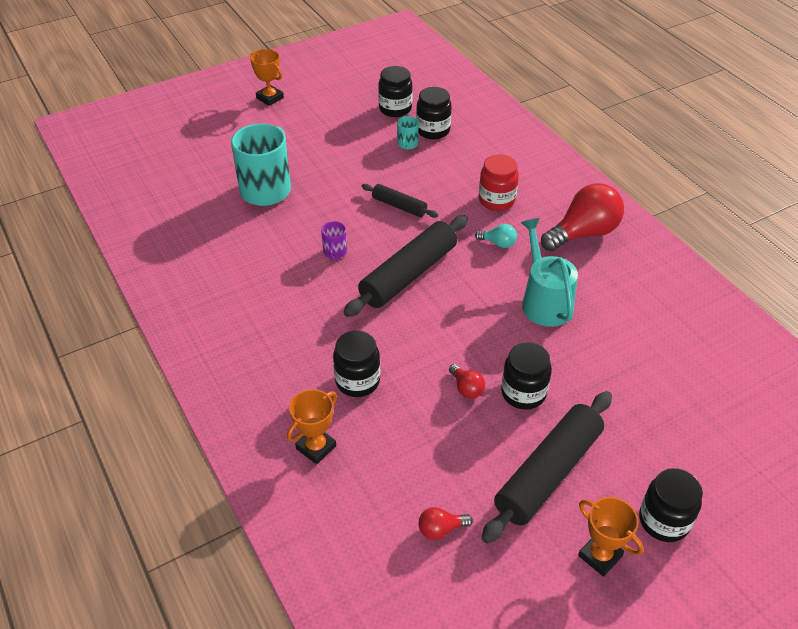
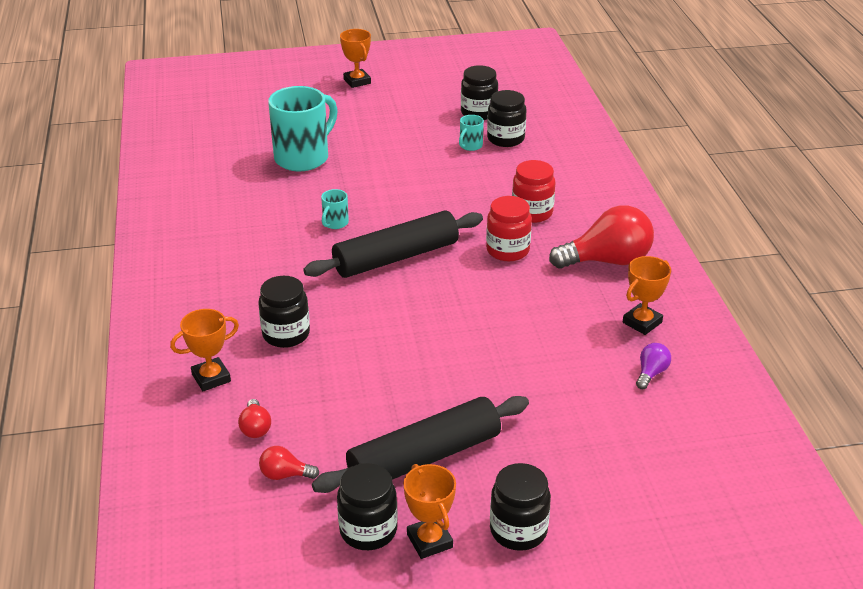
camera: 20 degrees right, 10 degrees down
(335, 252) = (335, 223): purple mug -> turquoise mug
(399, 206) = (426, 197): black rolling pin -> none
(466, 388) = (389, 366): red light bulb -> red light bulb (255, 428)
(498, 243) = (507, 250): turquoise light bulb -> red jar
(523, 393) = (445, 384): black jar -> black jar (368, 530)
(544, 301) = (522, 311): turquoise watering can -> none
(644, 286) = (642, 322): none -> orange trophy
(678, 334) = (651, 373): none -> purple light bulb

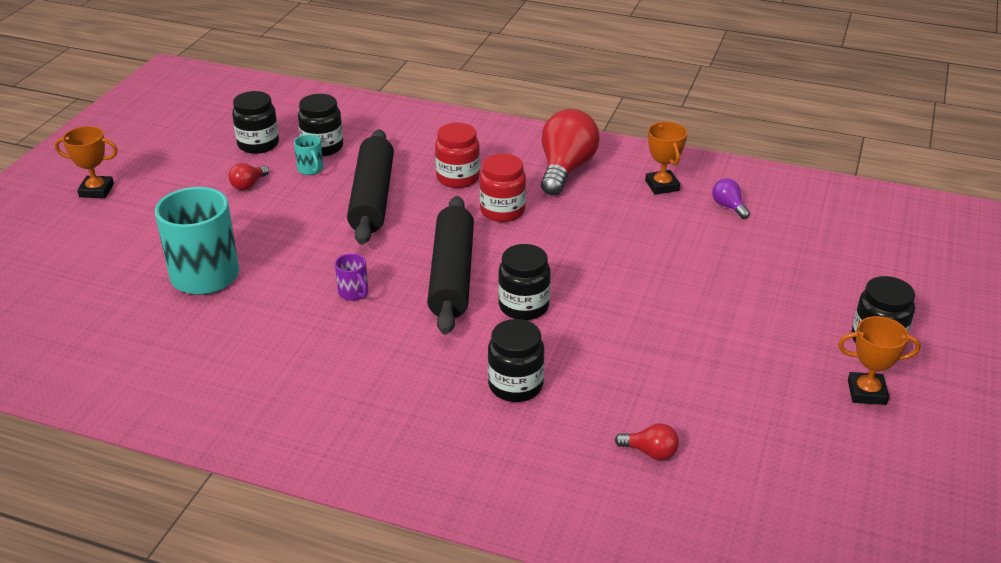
camera: 60 degrees left, 0 degrees up
(211, 378) = (547, 461): orange trophy -> none
(285, 475) = (732, 453): red light bulb -> red light bulb (248, 185)
(335, 223) = (354, 293): turquoise mug -> purple mug
(368, 530) = (836, 424): black jar -> black jar (523, 306)
(424, 458) = (759, 359): black rolling pin -> black rolling pin (372, 198)

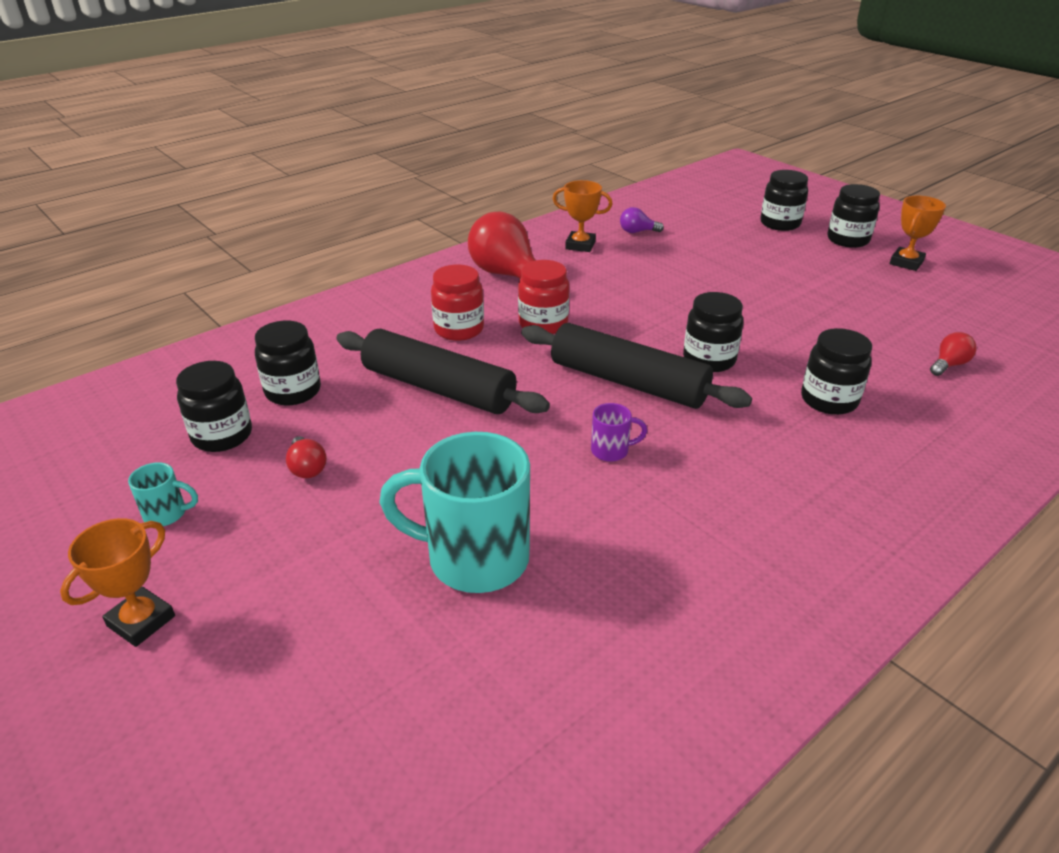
camera: 60 degrees left, 0 degrees up
(311, 169) = (330, 412): turquoise mug -> turquoise mug (167, 514)
(861, 286) = (780, 223): none -> black jar

